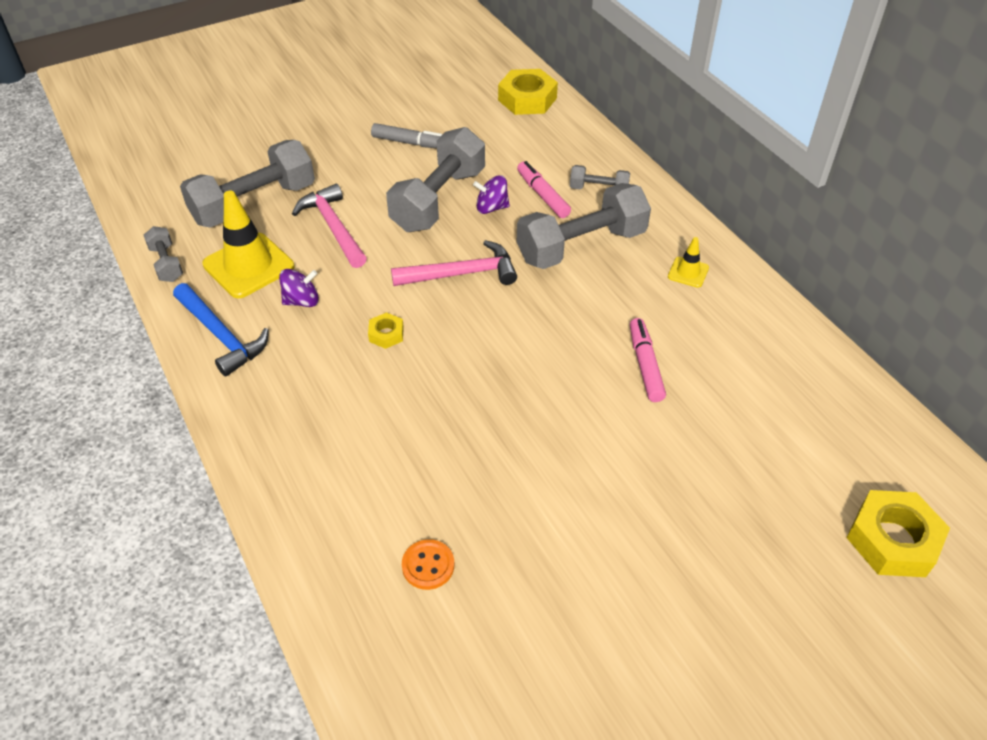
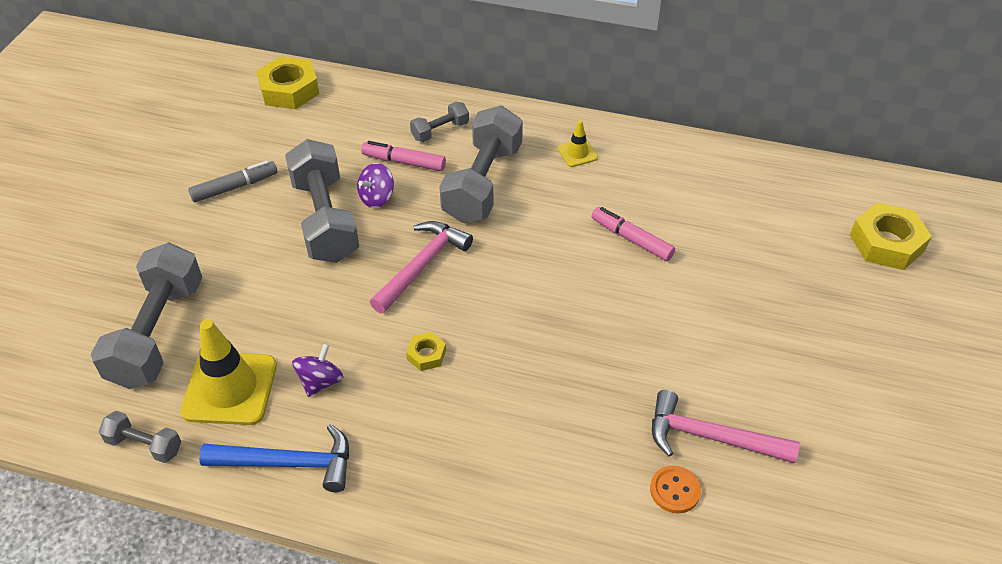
camera: 45 degrees left, 0 degrees up
(333, 227) = (263, 302): pink hammer -> pink hammer (710, 437)

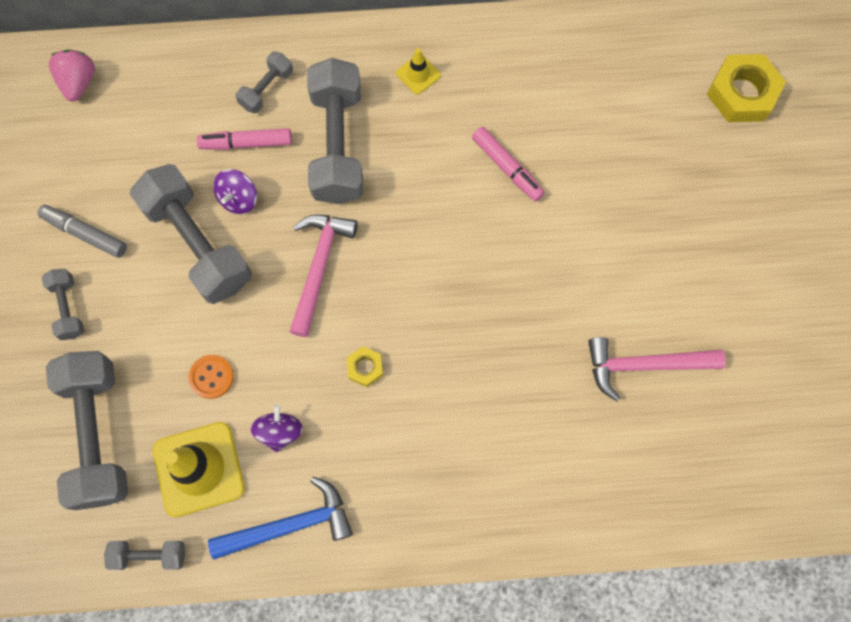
camera: 20 degrees left, 25 degrees up
(190, 234) = (68, 308): none -> grey dumbbell
(235, 187) = (85, 234): grey marker -> grey marker turned 105 degrees counterclockwise
(289, 90) = (79, 82): yellow nut -> pink strawberry
(631, 239) = (507, 167): pink marker -> pink marker turned 150 degrees counterclockwise
(675, 490) = (630, 429): orange button -> orange button (211, 377)

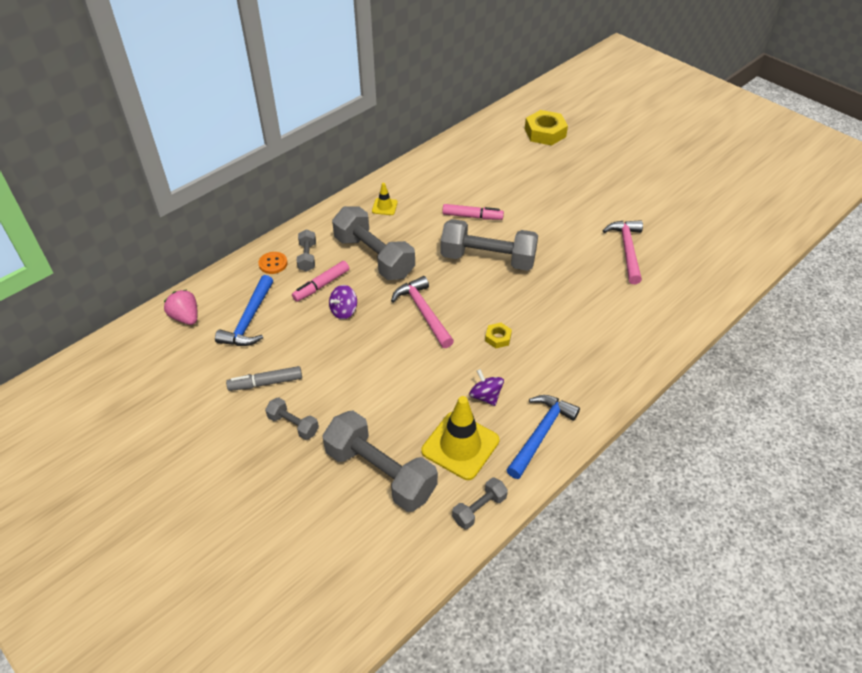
camera: 40 degrees left, 25 degrees down
(135, 135) = (249, 320): none -> blue hammer
(198, 244) = (342, 344): grey dumbbell -> grey dumbbell (488, 259)
(211, 377) = (418, 398): orange button -> orange button (273, 264)
(239, 199) = (344, 311): purple spinning top -> purple spinning top turned 60 degrees clockwise
(644, 365) = (627, 250): pink hammer -> pink hammer turned 135 degrees clockwise

